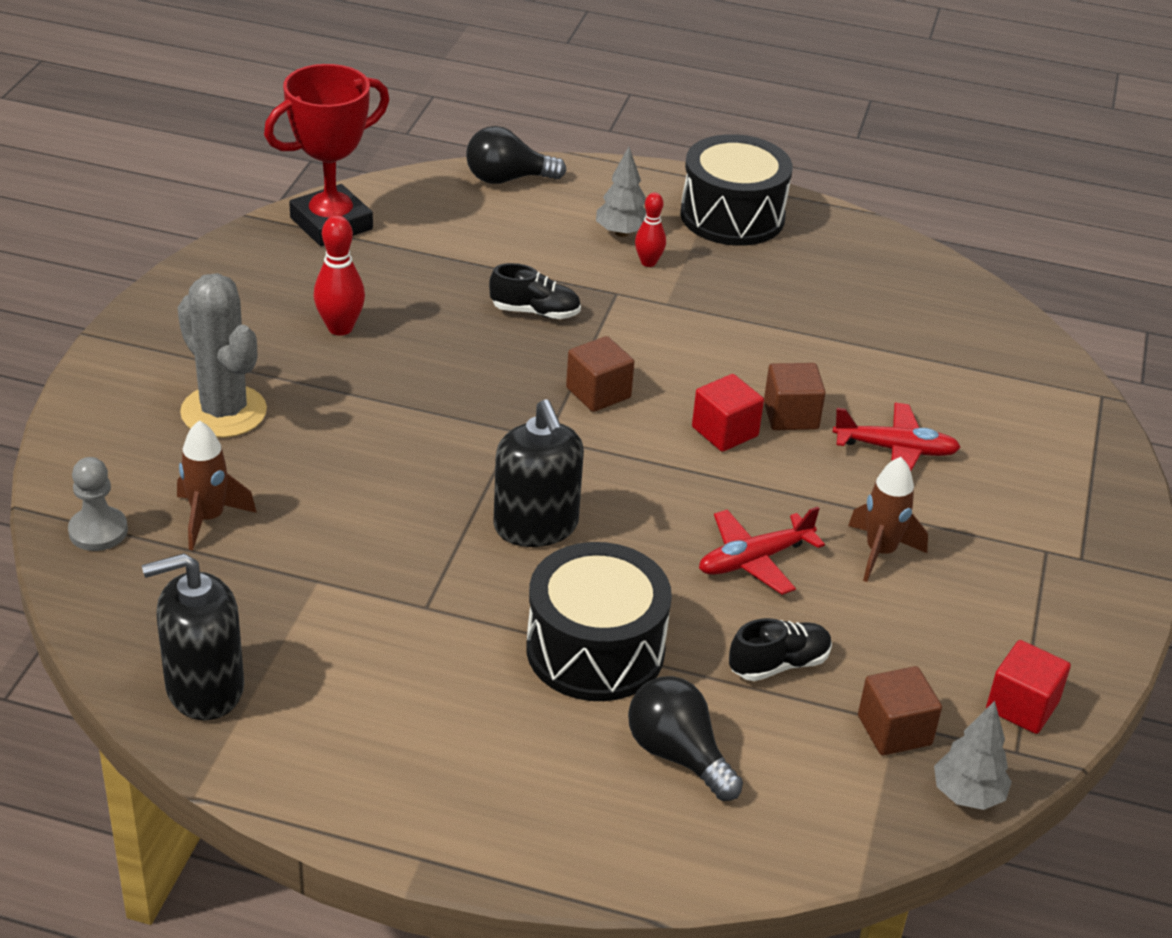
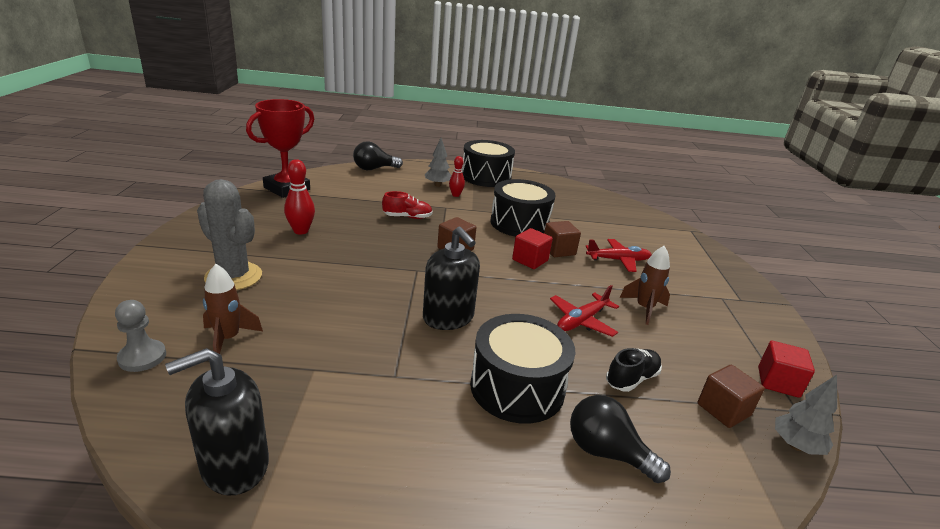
camera: 15 degrees left, 10 degrees down
(535, 312) = (407, 217): black shoe -> red shoe
(746, 346) = (519, 223): none -> black drum

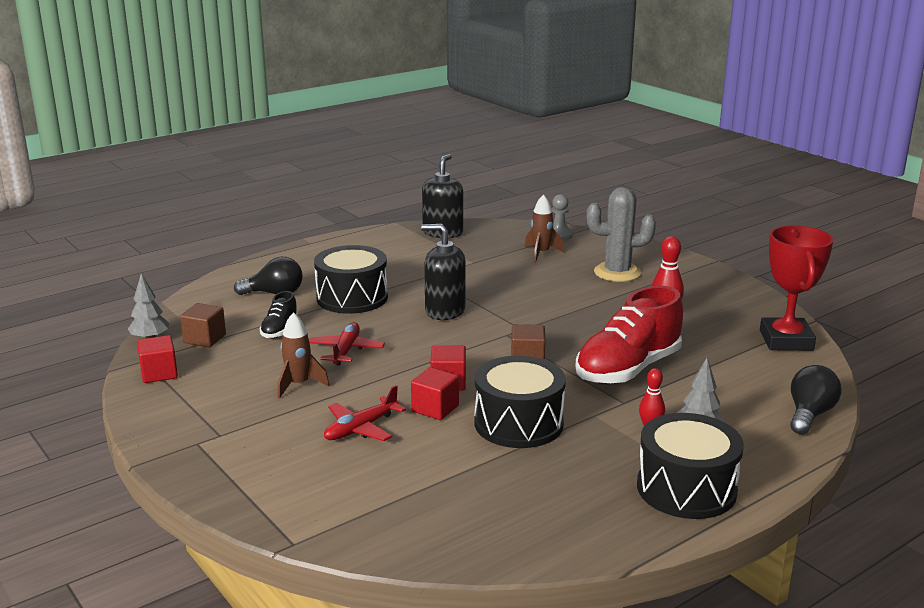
camera: 145 degrees right, 5 degrees down
(407, 217) = (628, 369): red shoe -> red shoe, size x2.12
(558, 250) = (435, 408): brown cube -> red cube

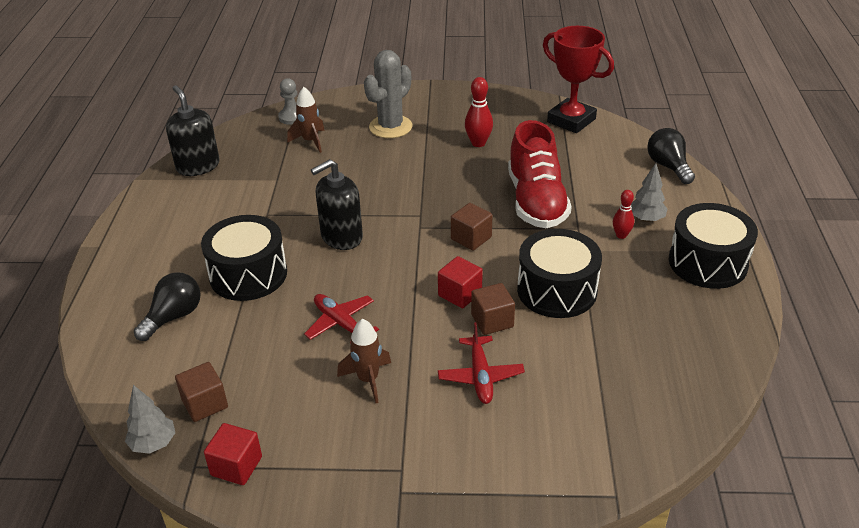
camera: 50 degrees left, 15 degrees up
(279, 330) = (252, 346): black shoe -> none
(435, 408) = (492, 321): red cube -> brown cube

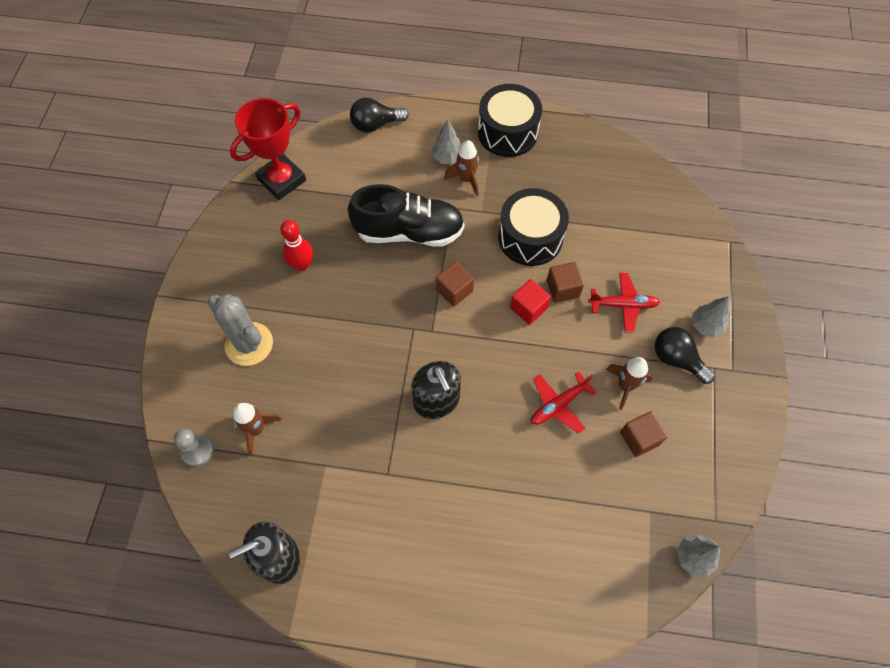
camera: 85 degrees left, 25 degrees up
(174, 317) = (539, 558): black light bulb -> black light bulb (677, 359)
(205, 404) = (650, 518): brown cube -> brown cube (639, 438)
(236, 466) = (714, 487): red cube -> none
(248, 274) = (483, 489): black drum -> none
(465, 462) = (705, 325): none -> grey tree
(536, 202) = (409, 232): red shoe -> black shoe
(621, 235) = (466, 179): red bowling pin -> brown rocket

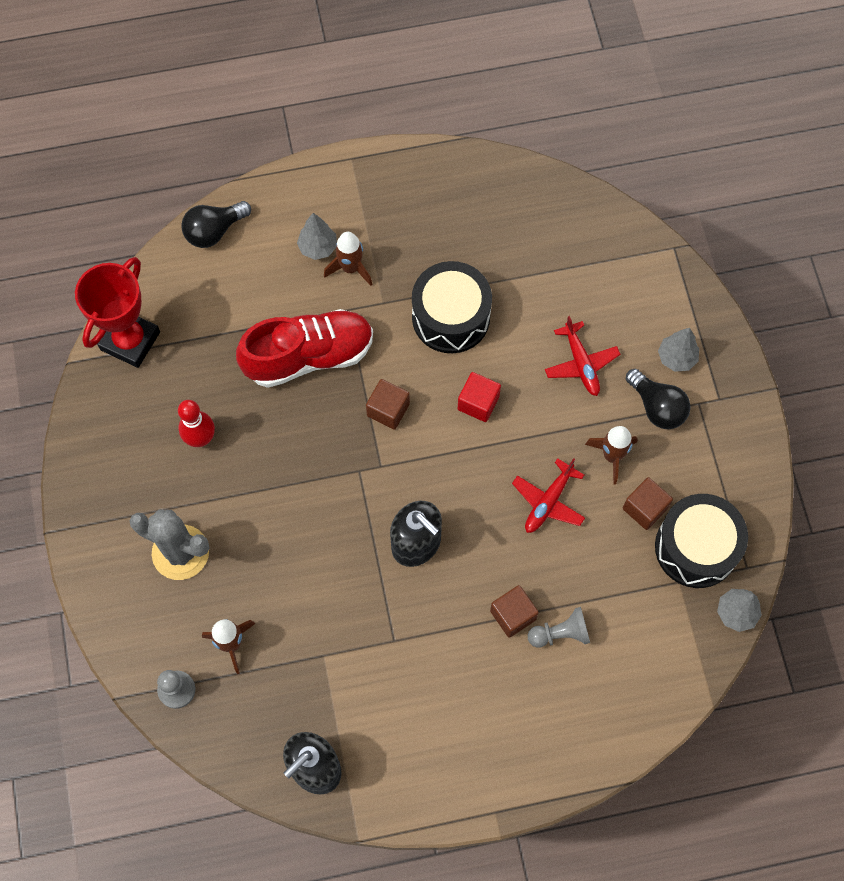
camera: 20 degrees left, 5 degrees up
(409, 232) = (309, 356): black shoe -> red shoe
(507, 132) = (377, 191): black drum -> black drum (696, 547)
(530, 519) = (560, 633): none -> grey pawn
(563, 288) = (508, 367): brown cube -> brown cube (513, 615)
(623, 305) = (581, 364): red plane -> red plane turned 90 degrees clockwise
(677, 359) = (657, 407): black light bulb -> black light bulb turned 150 degrees counterclockwise

